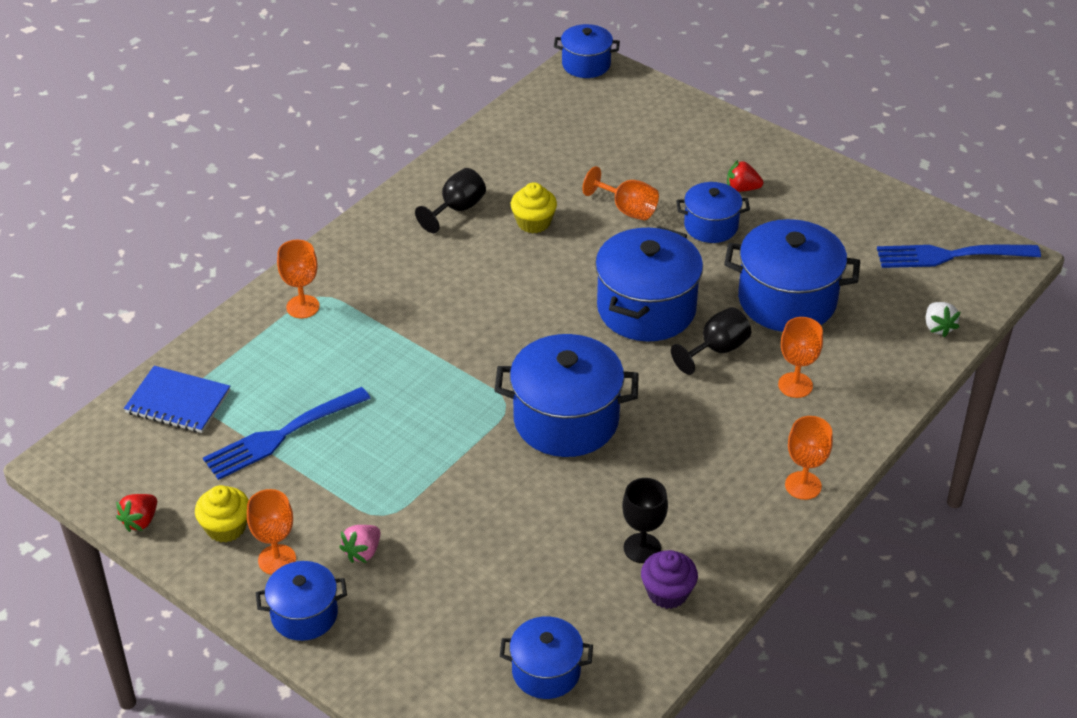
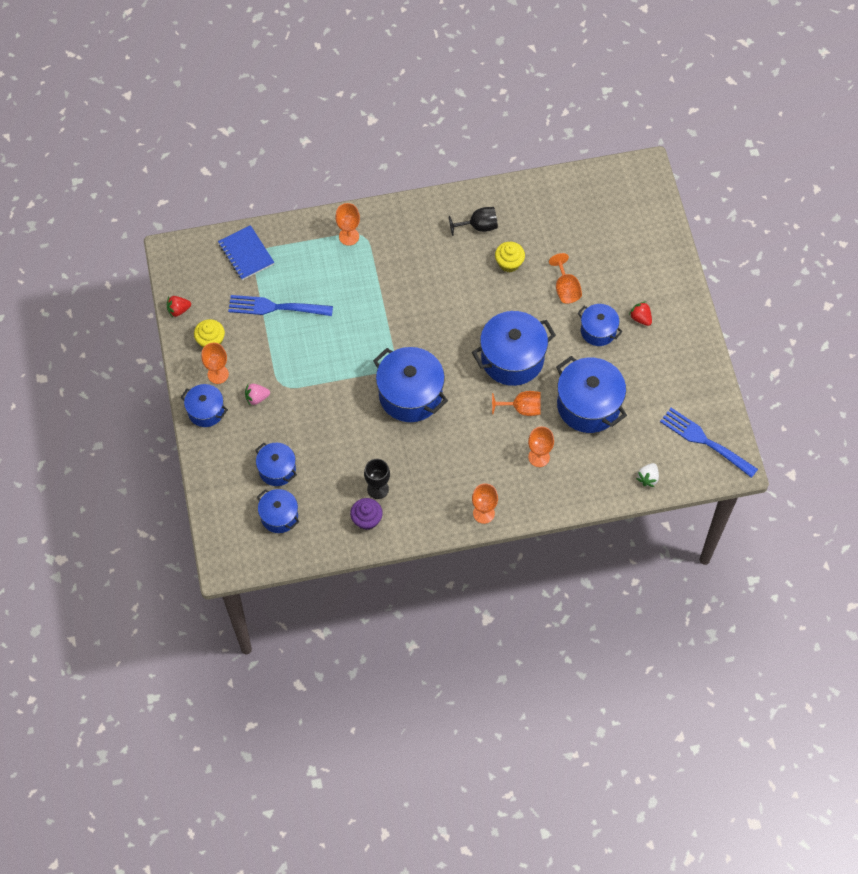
camera: 40 degrees right, 20 degrees up
(586, 64) = (644, 170): blue pot -> blue pot (277, 470)
(717, 350) = (522, 408): black goblet -> orange goblet

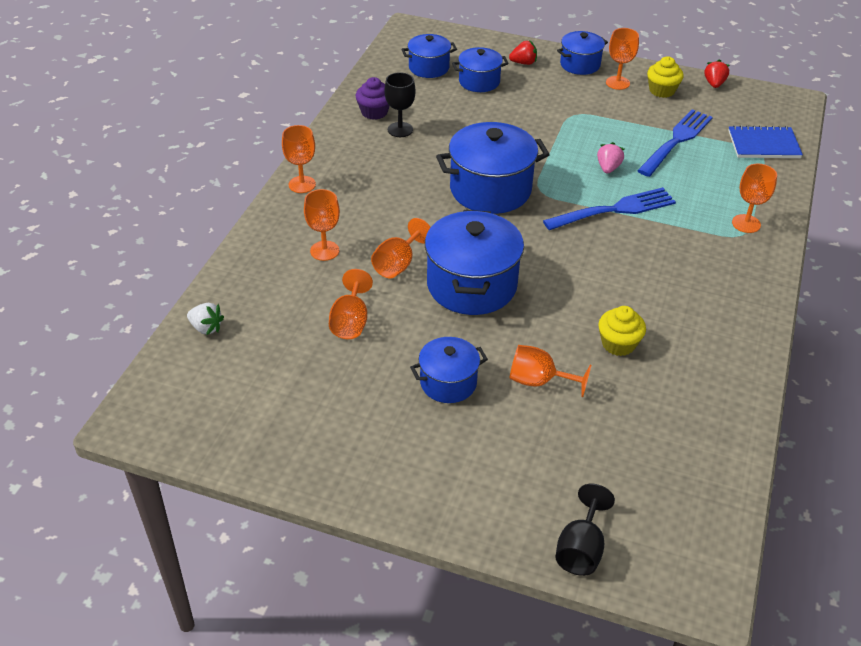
camera: 120 degrees right, 20 degrees down
(257, 398) = (571, 95): pink strawberry -> pink strawberry (608, 168)
(479, 226) = (697, 340): black goblet -> black goblet (580, 549)
(588, 405) = (350, 322): blue pot -> orange goblet
(640, 318) = (433, 438): red strawberry -> red strawberry (523, 63)
(648, 478) = (206, 328): white strawberry -> white strawberry turned 150 degrees clockwise
(706, 441) = (195, 409): blue fork -> blue fork (614, 210)

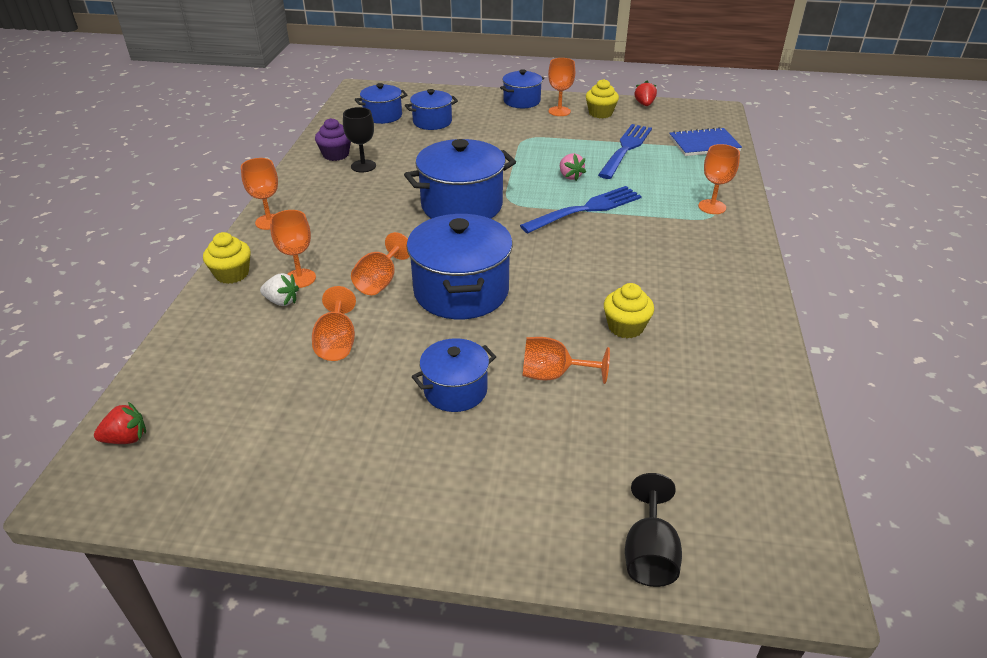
camera: 10 degrees left, 5 degrees down
(206, 328) = (172, 371): white strawberry -> white strawberry (282, 301)
(263, 238) = (232, 274): none -> yellow cupcake
(523, 63) = (470, 104): red strawberry -> red strawberry (126, 438)
(608, 168) = (570, 176): pink strawberry -> pink strawberry turned 150 degrees clockwise

